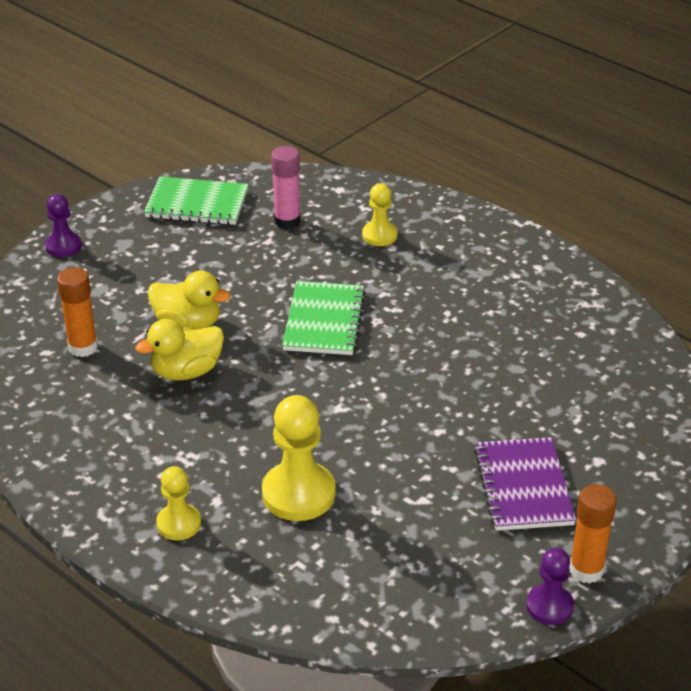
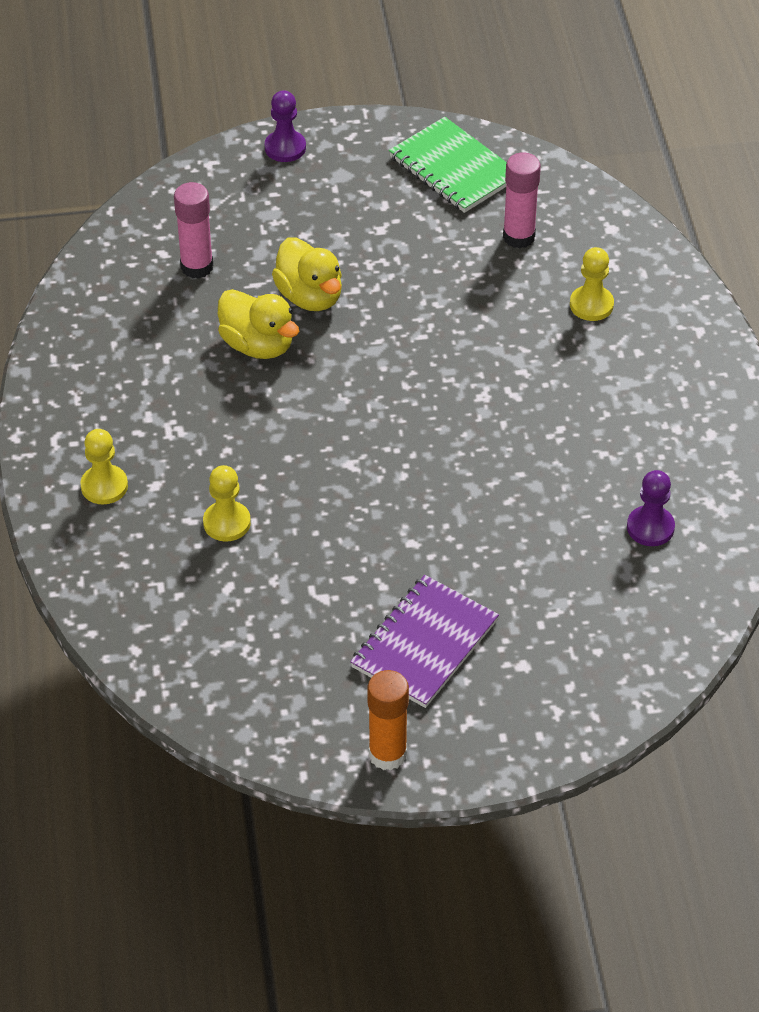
camera: 40 degrees right, 10 degrees up
(83, 347) = (197, 267): orange glue stick -> pink glue stick
(186, 371) = (258, 345): yellow duck -> yellow duck turned 150 degrees counterclockwise
(298, 494) = (227, 523): yellow pawn -> yellow pawn, size x0.59
(324, 321) = (434, 367): green notebook -> none
(549, 606) = (318, 762): purple pawn -> purple pawn (650, 527)

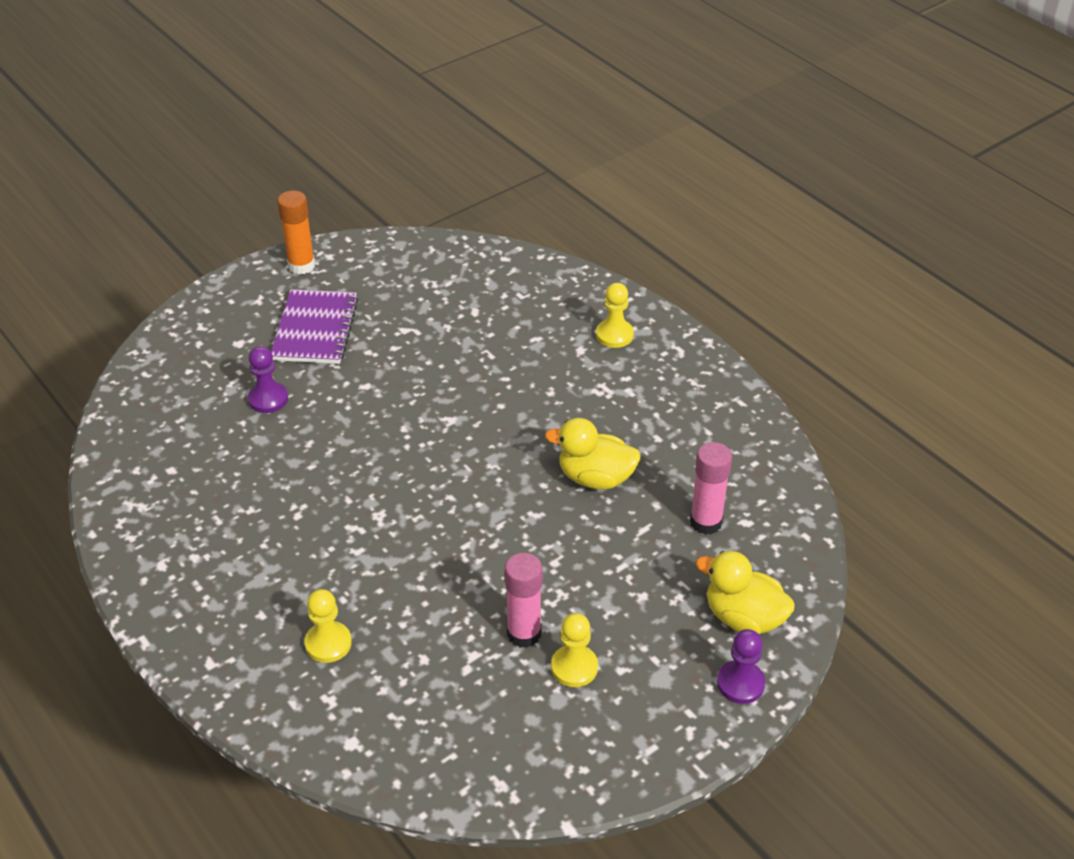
camera: 150 degrees right, 5 degrees down
(227, 523) = (508, 346): yellow pawn -> yellow pawn (574, 667)
(310, 296) = (588, 538): yellow duck -> yellow duck (743, 617)
(453, 168) = (557, 741): green notebook -> none
(519, 237) = (440, 687): pink glue stick -> pink glue stick (524, 633)
(650, 527) = (184, 467): purple pawn -> purple pawn (268, 399)

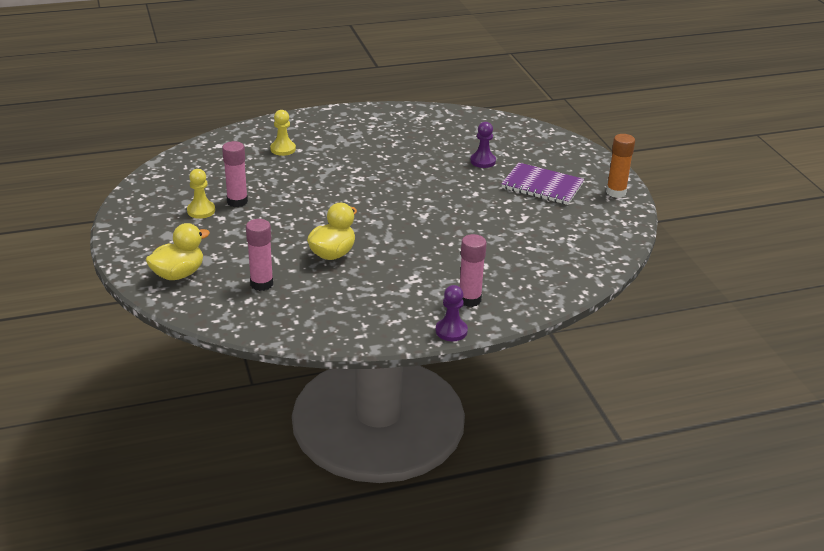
camera: 110 degrees right, 10 degrees down
(614, 335) = (469, 300): yellow pawn -> pink glue stick
(740, 683) = (137, 258): purple pawn -> purple pawn (451, 331)

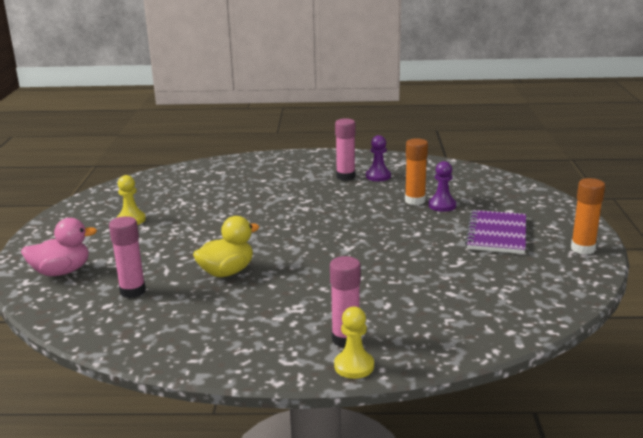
camera: 20 degrees right, 10 degrees down
(178, 274) = (62, 272): yellow duck -> pink duck
(237, 202) = (171, 216): pink glue stick -> pink glue stick (345, 177)
(283, 149) = (248, 178): yellow pawn -> yellow pawn (354, 366)
(451, 331) = (302, 371): purple pawn -> purple pawn (378, 176)
(456, 159) = (415, 201): none -> orange glue stick
(542, 186) = (496, 234): purple notebook -> purple notebook turned 60 degrees clockwise

